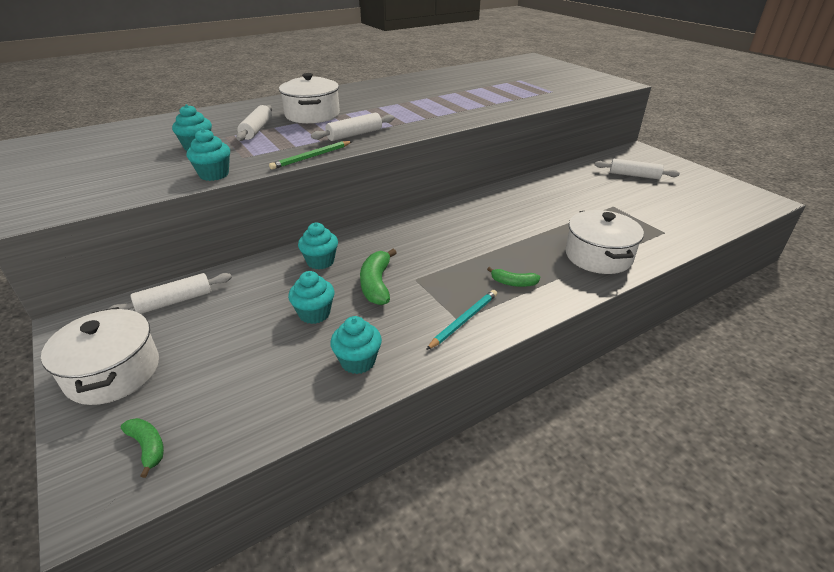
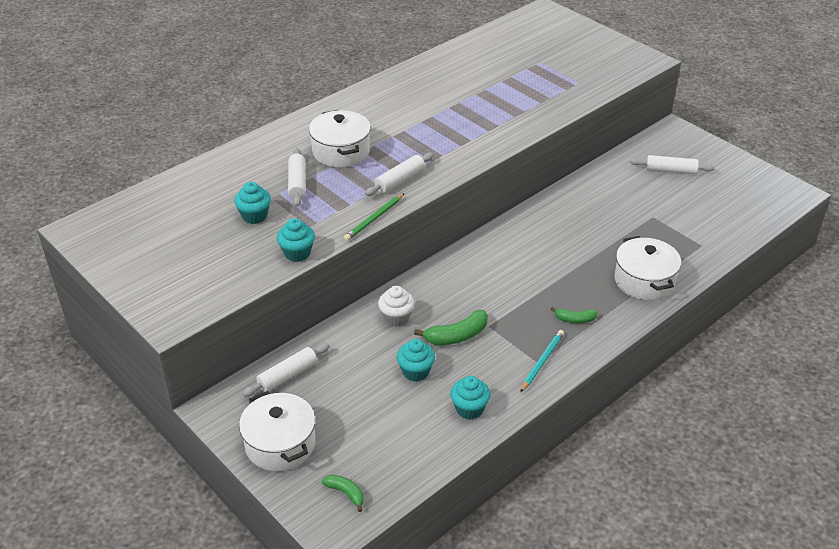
camera: 10 degrees left, 5 degrees up
(320, 262) = (396, 318): turquoise cupcake -> white cupcake
(376, 284) = (457, 336): green banana -> green banana turned 105 degrees counterclockwise

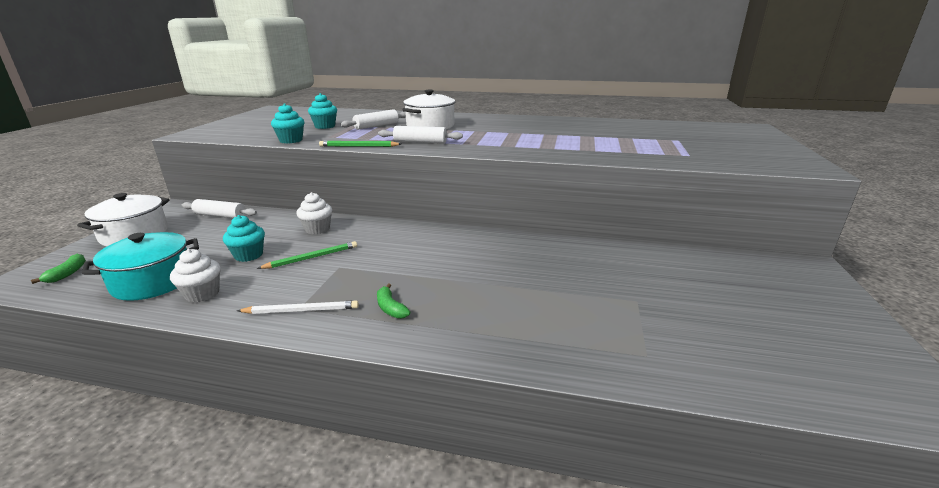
camera: 55 degrees right, 15 degrees down
(418, 436) = (153, 282): none -> turquoise pot
(457, 336) = (312, 257): green banana -> green pencil
(469, 409) = (202, 294): turquoise cupcake -> white cupcake
(542, 361) = (301, 310): turquoise pencil -> white pencil
(644, 281) = (511, 332): white pot -> none
(670, 170) = (738, 286): white rolling pin -> none

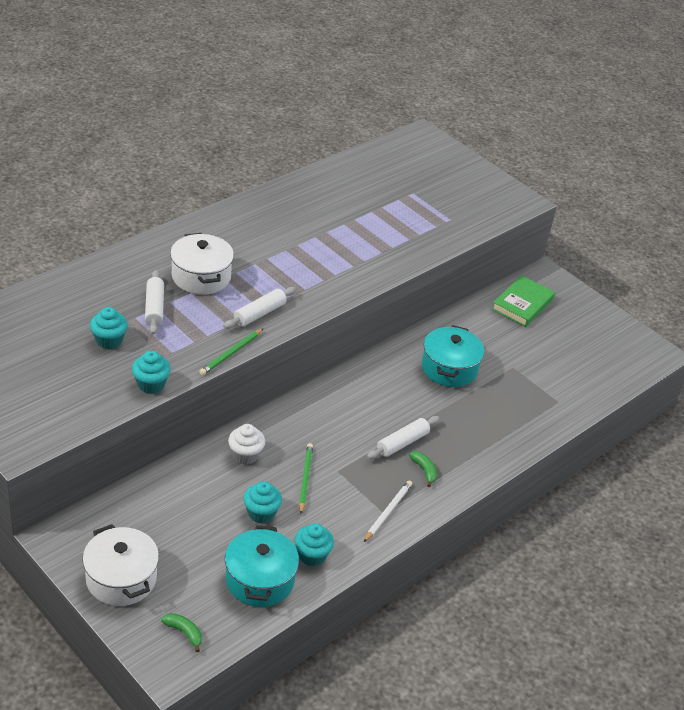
camera: 60 degrees left, 15 degrees up
(202, 294) = (312, 555): white cupcake -> turquoise cupcake
(220, 216) = (132, 508): white rolling pin -> white rolling pin (402, 443)
(390, 308) = (424, 470): green banana -> green banana turned 120 degrees counterclockwise
(562, 268) = (449, 368): none -> turquoise pot
(736, 271) = (522, 304): none -> green book

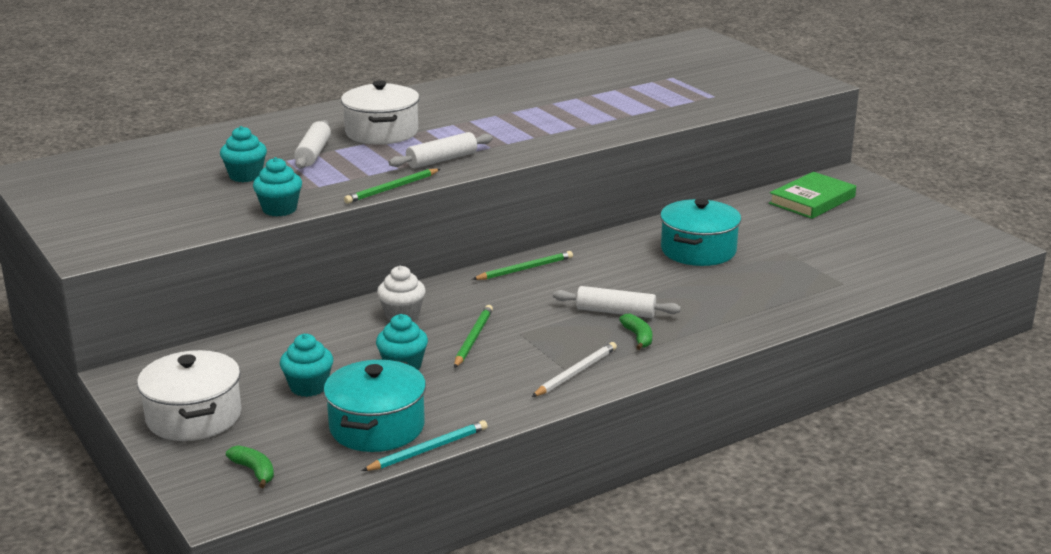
camera: 15 degrees right, 15 degrees down
(302, 600) = (428, 449): none -> turquoise pencil
(312, 555) = (457, 408): turquoise cupcake -> turquoise cupcake (308, 387)
(325, 396) = (525, 269): none -> green pencil
(402, 443) = (615, 312): white rolling pin -> white rolling pin turned 45 degrees clockwise

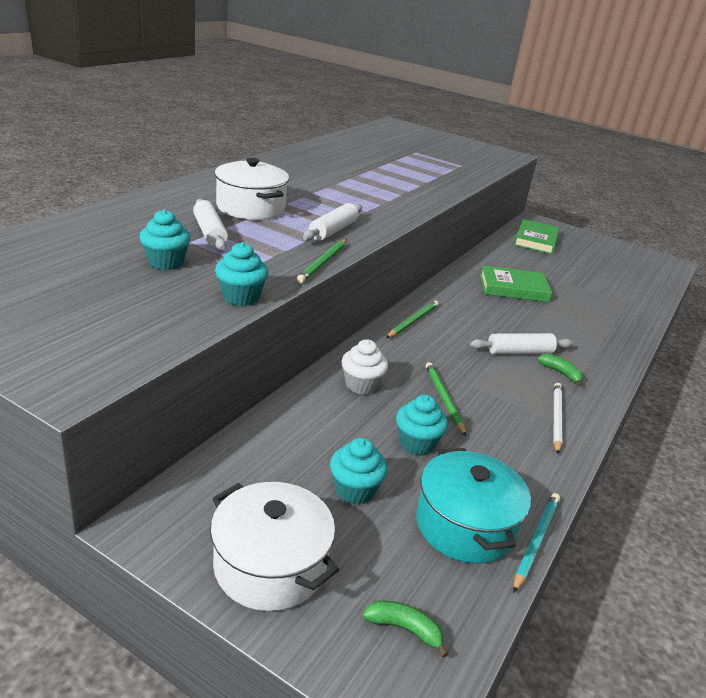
camera: 30 degrees left, 5 degrees up
(698, 250) = (513, 288): turquoise pot -> green book

